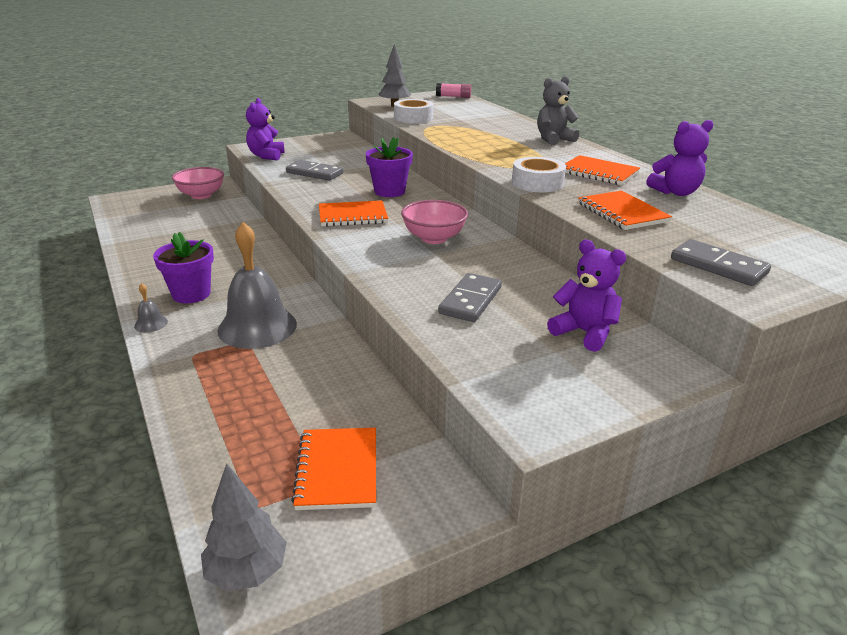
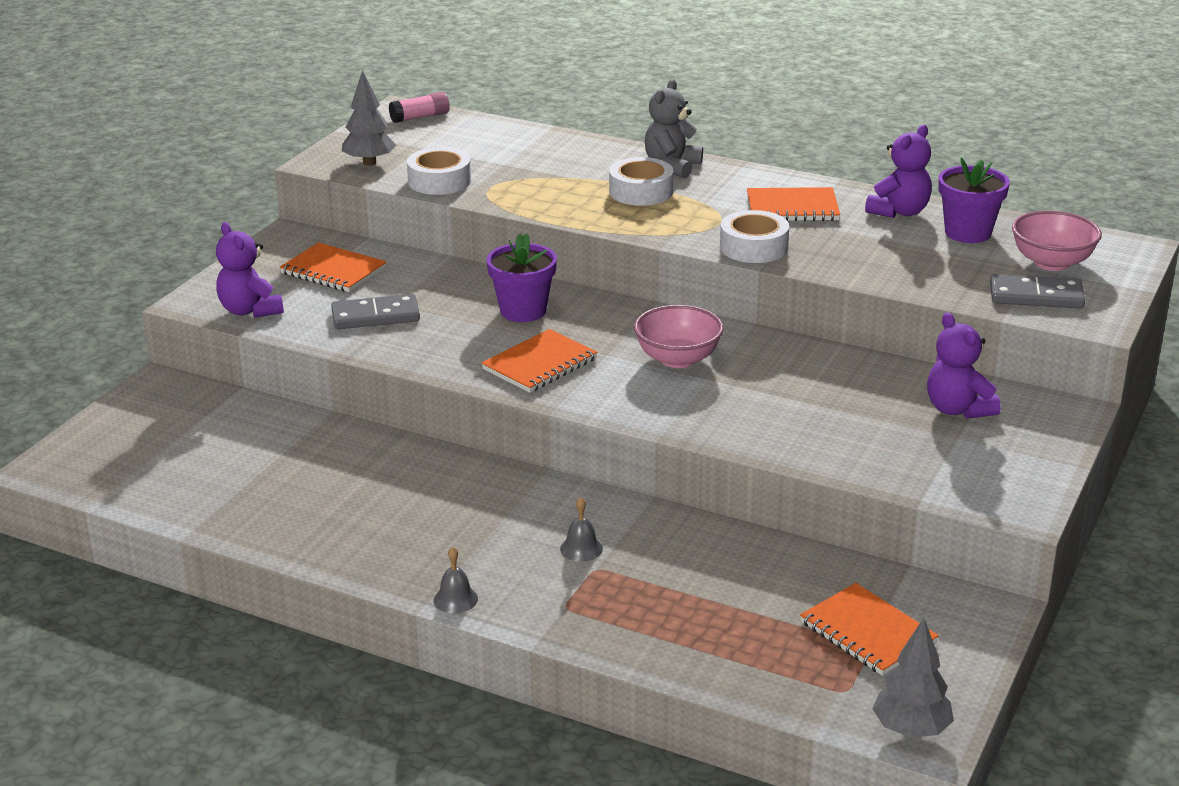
camera: 35 degrees left, 0 degrees up
(191, 294) = (436, 547): purple flower pot -> purple flower pot (968, 233)
(201, 195) = (174, 411): pink bowl -> pink bowl (1052, 263)
(257, 327) = (581, 548): grey bell -> grey bell, size x0.41
(470, 300) = (821, 418): grey domino -> none
(514, 145) = (641, 191): none -> white tape
(584, 333) = (958, 409): purple teddy bear -> purple teddy bear turned 120 degrees counterclockwise
(622, 213) = (886, 260): orange notebook -> orange notebook (333, 271)

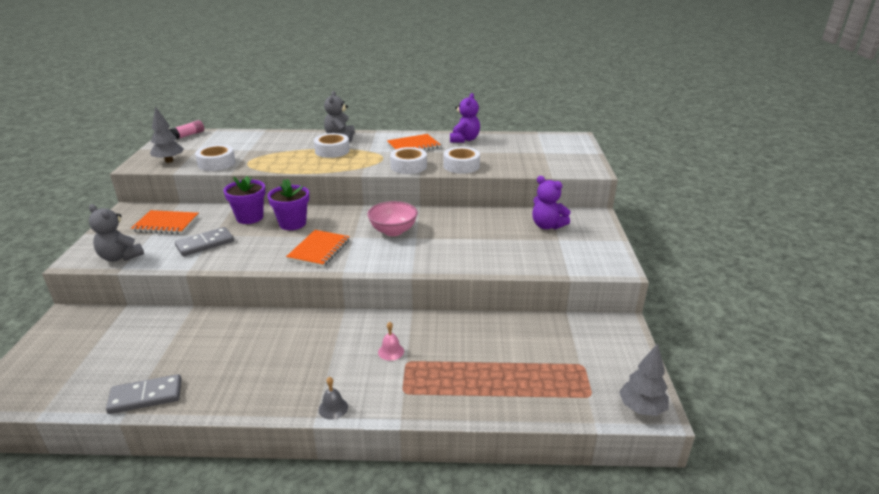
camera: 25 degrees left, 0 degrees up
(250, 310) = (120, 257): purple teddy bear -> grey teddy bear
(581, 548) = (391, 351): grey bell -> pink bell
(849, 264) = (461, 166): none -> white tape
(867, 632) = (575, 356): orange notebook -> none
(968, 233) = (502, 143): purple flower pot -> purple flower pot (250, 217)
(1036, 296) = (557, 164): grey domino -> grey domino (146, 396)
(1052, 263) = (550, 149): pink bowl -> none

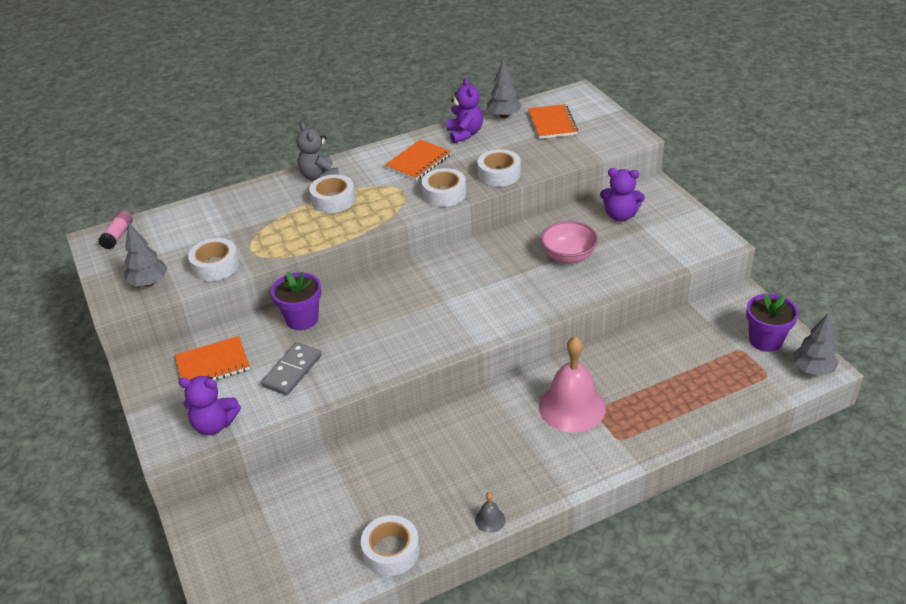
camera: 25 degrees left, 10 degrees up
(120, 257) = (214, 424): grey teddy bear -> purple teddy bear
(146, 396) = (391, 551): grey domino -> white tape
(292, 223) = (360, 309): purple flower pot -> purple flower pot (765, 340)
(319, 250) = (426, 330): orange notebook -> orange notebook (552, 123)
(333, 408) = (574, 481): grey bell -> grey bell (490, 520)
(391, 351) = (572, 407): pink bell -> pink bell, size x2.44
(393, 231) = (477, 278): pink bowl -> pink bowl (568, 256)
(504, 137) = (504, 116): none -> grey tree

